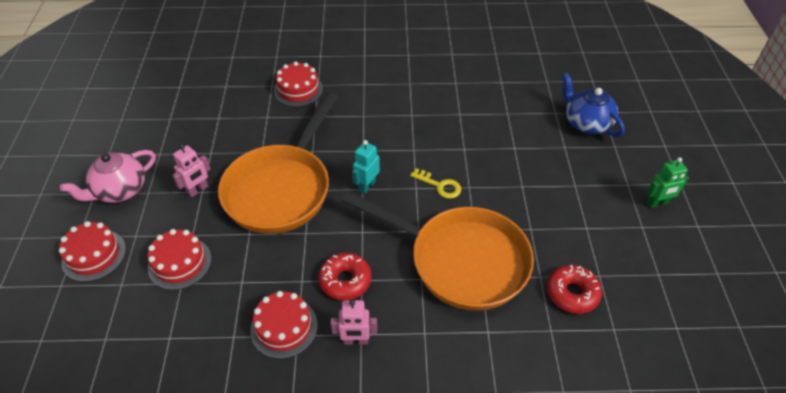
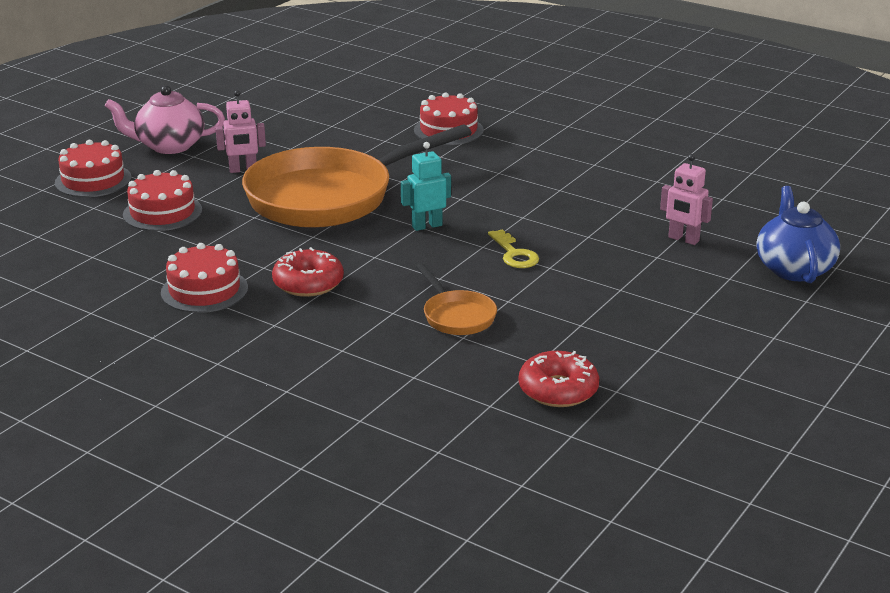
camera: 35 degrees right, 20 degrees down
(355, 341) = (262, 326): pink robot -> pink robot (683, 239)
(460, 260) = (456, 316): orange pan -> orange pan, size x0.43
(657, 203) = (792, 366): green robot -> none

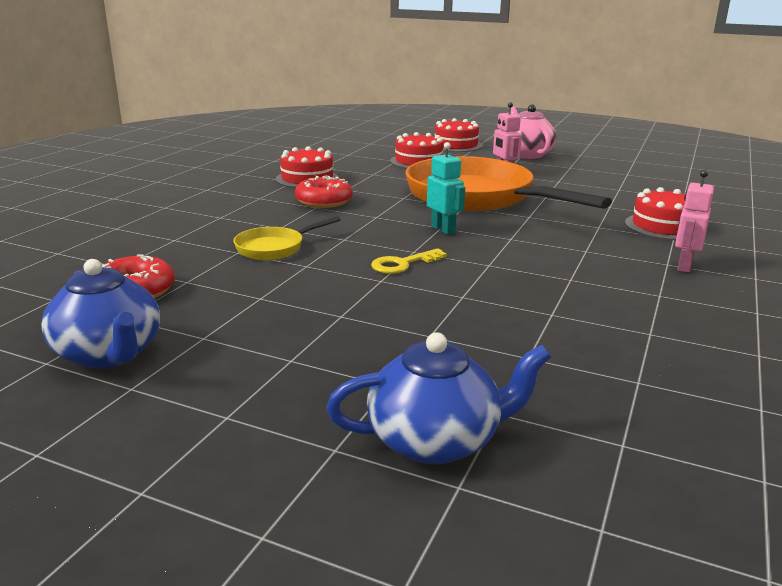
camera: 80 degrees right, 5 degrees down
(456, 316) = (274, 248): orange pan -> yellow pan
(683, 239) = (486, 352): pink robot -> pink robot (684, 266)
(686, 391) = (109, 354): none -> blue teapot

